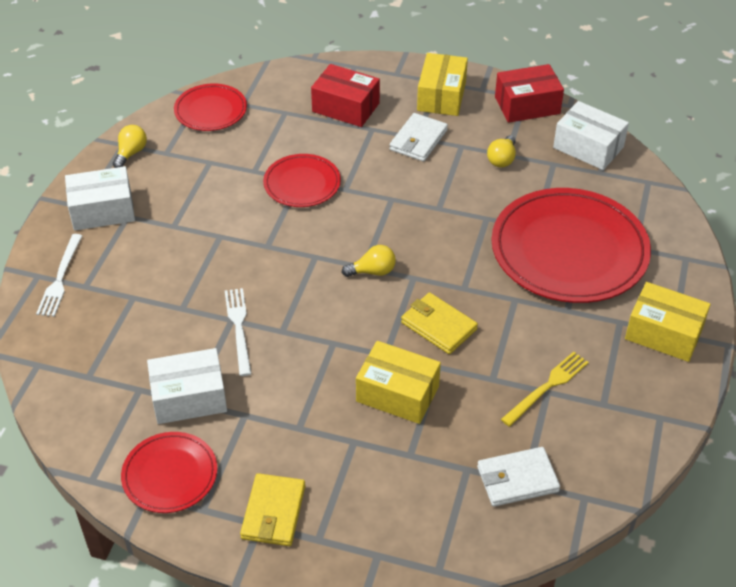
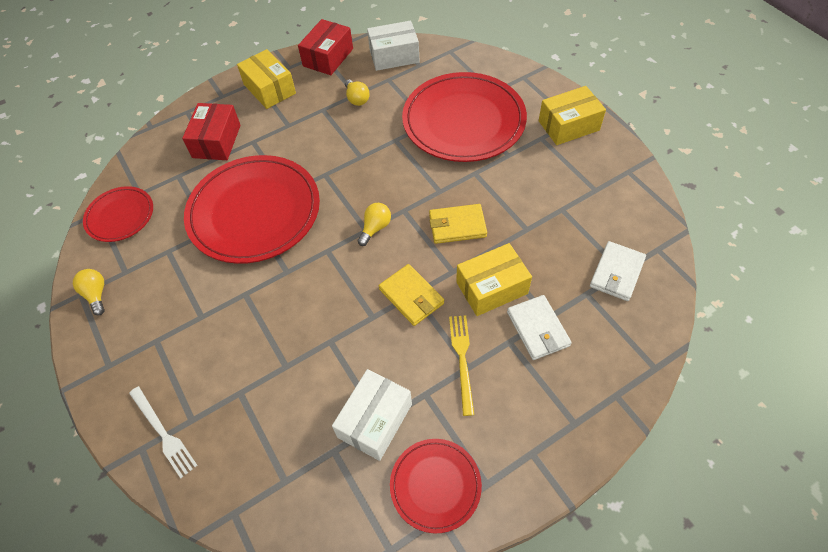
camera: 45 degrees left, 10 degrees up
(102, 210) = (129, 354): white box -> none
(239, 328) = (342, 342): white fork -> none
(273, 512) = (528, 436): yellow wallet -> yellow wallet (411, 296)
(302, 184) = (254, 212): red plate -> red plate, size x1.93
(345, 107) = (216, 141): red box -> red box turned 60 degrees counterclockwise
(418, 140) = (292, 126): white wallet -> white wallet (538, 329)
(547, 387) = (558, 207): yellow fork -> yellow fork (462, 359)

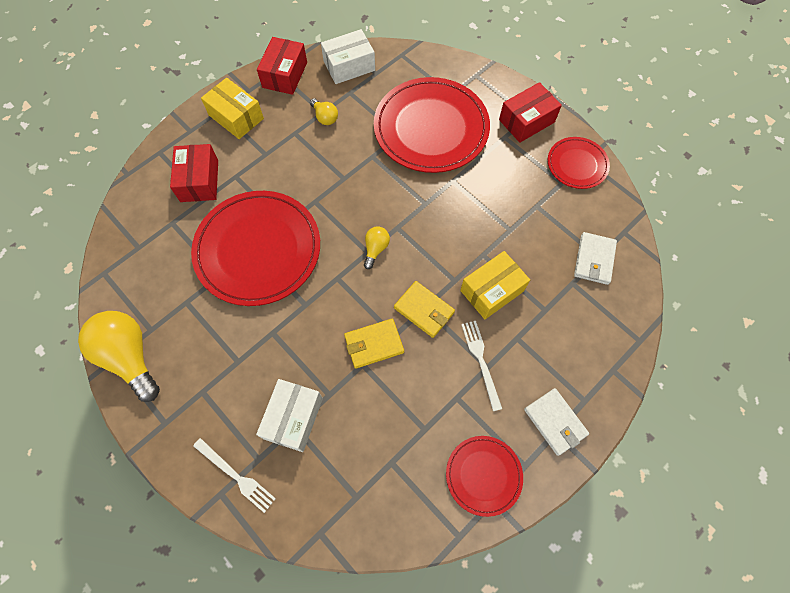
camera: 15 degrees left, 10 degrees up
(96, 294) = (130, 357): yellow light bulb -> yellow light bulb, size x2.09
(120, 216) = (127, 273): red plate -> red plate (577, 164)
(375, 420) = (420, 429): white box -> white box (293, 418)
(457, 226) = (449, 236): yellow wallet -> yellow wallet (374, 344)
(462, 359) = (481, 361): yellow fork -> white fork
(538, 329) = (538, 322): white wallet -> white wallet (555, 422)
(568, 125) = (526, 121): yellow box -> red box

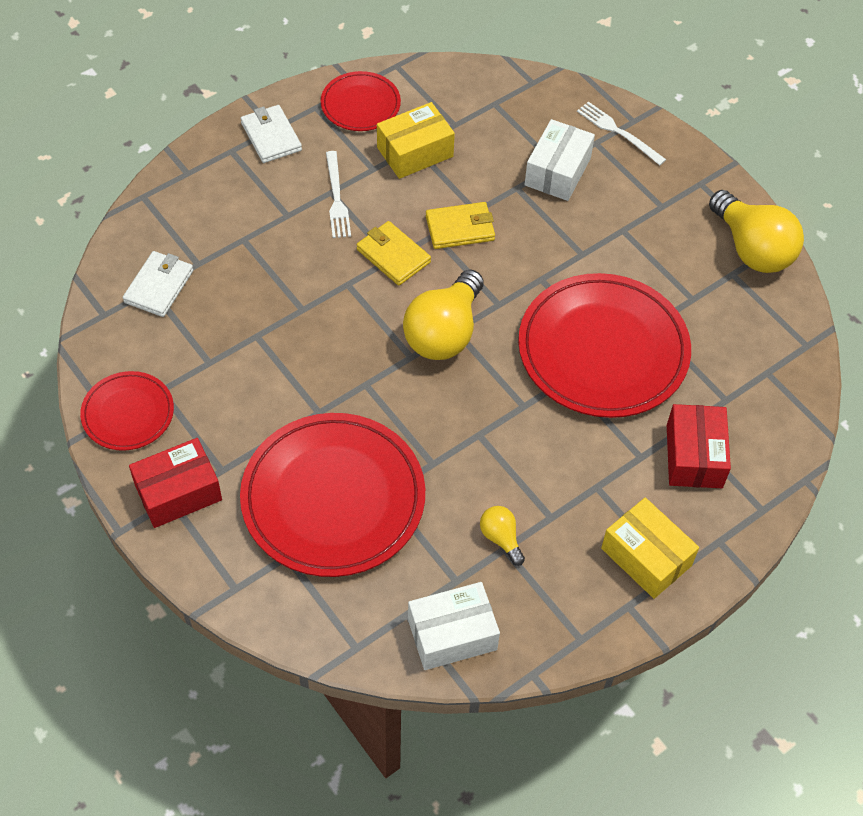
camera: 175 degrees left, 10 degrees down
(285, 75) = (566, 630): red box -> none
(375, 249) = (444, 332): yellow light bulb -> yellow light bulb, size x2.09
(492, 291) = (303, 267): yellow box -> yellow box (415, 152)

